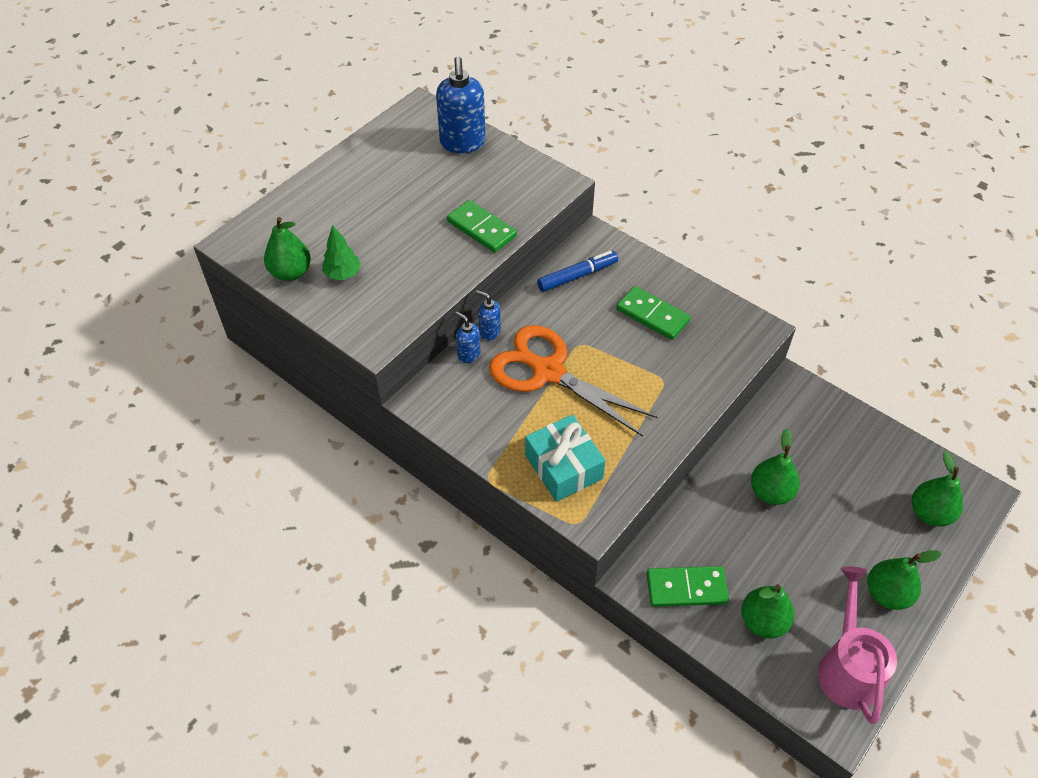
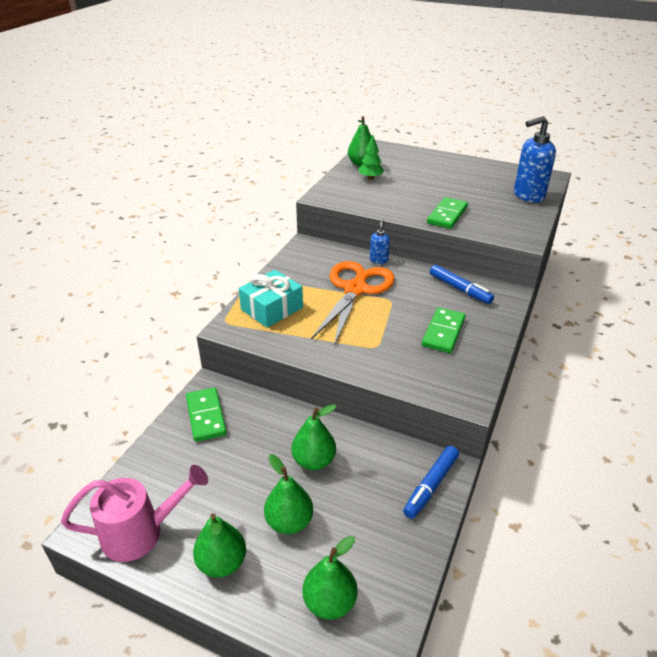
camera: 75 degrees right, 15 degrees down
(468, 354) = (354, 255): blue soap dispenser -> none
(763, 621) = (181, 467): green pear -> green pear (289, 522)
(813, 404) = (431, 485): none -> blue marker

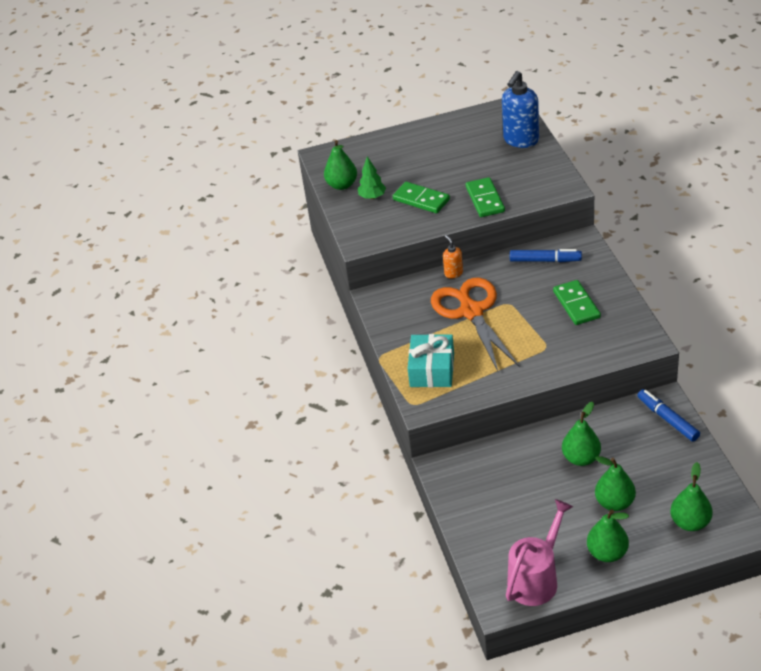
camera: 35 degrees left, 5 degrees up
(206, 416) = (469, 486): green domino -> green domino (421, 200)
(379, 260) = (453, 273): blue soap dispenser -> orange soap dispenser
(431, 485) = (667, 419): blue marker -> blue marker turned 150 degrees clockwise

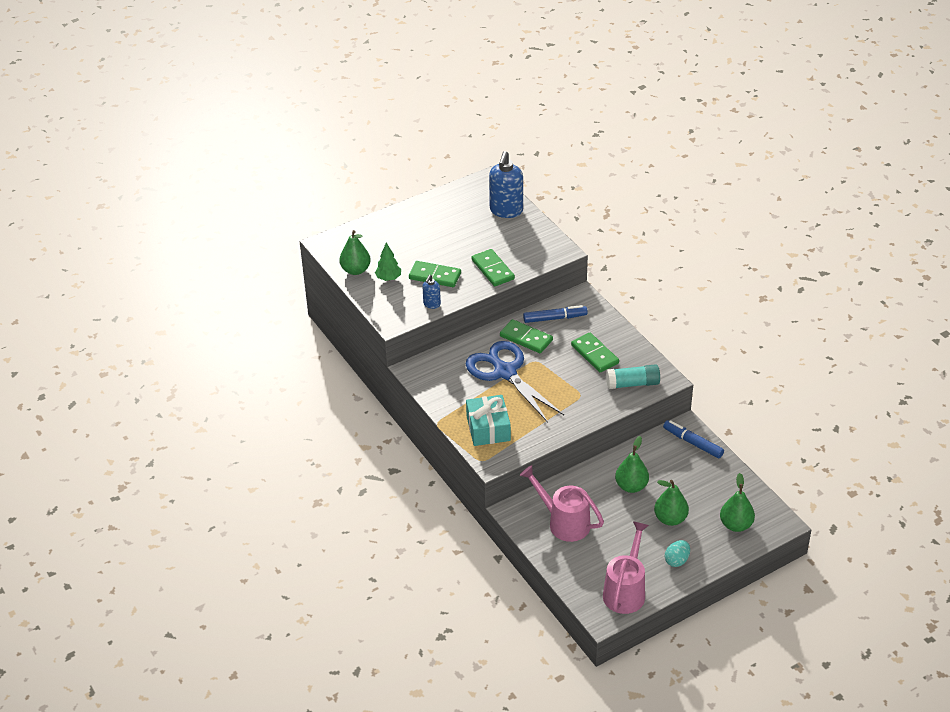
camera: 20 degrees left, 0 degrees up
(407, 228) = (431, 304): none -> blue soap dispenser
(453, 273) = (477, 339): orange soap dispenser -> none
(471, 311) = (505, 372): orange scissors -> blue scissors
(491, 487) = (563, 522): none -> pink watering can
(506, 278) = (526, 338): none -> green domino
(607, 553) = (677, 560): green pear -> turquoise egg
(608, 342) = (632, 384): none -> turquoise glue stick

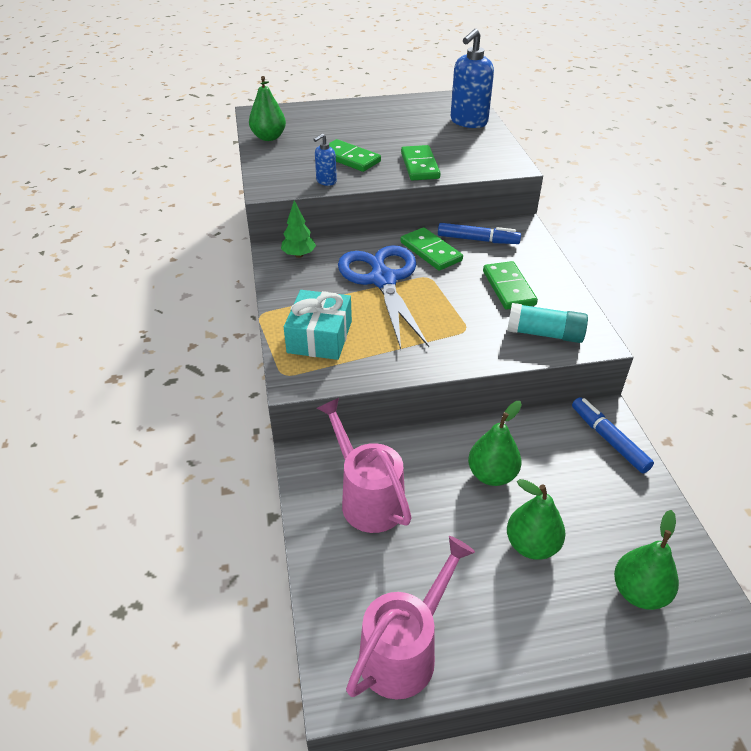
camera: 20 degrees right, 0 degrees up
(388, 278) = (297, 150): green tree -> green tree (299, 255)
(677, 560) = (515, 623): turquoise egg -> none

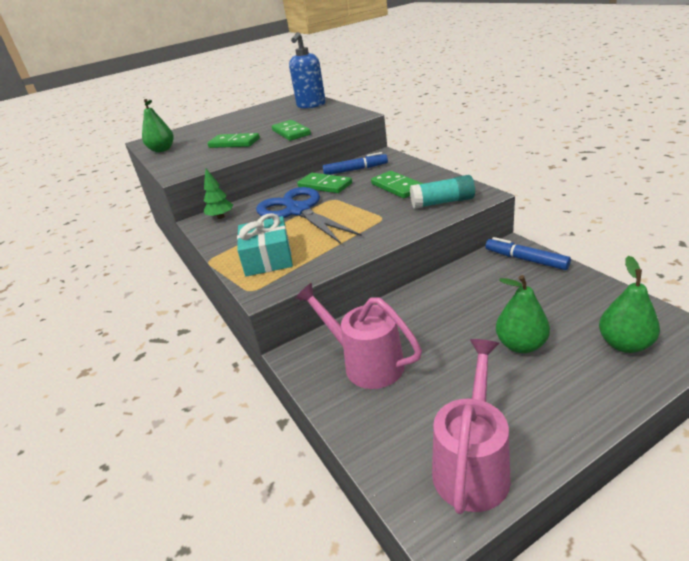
camera: 15 degrees left, 10 degrees down
(326, 181) = (223, 158): blue soap dispenser -> none
(492, 475) = (456, 311): green pear -> none

